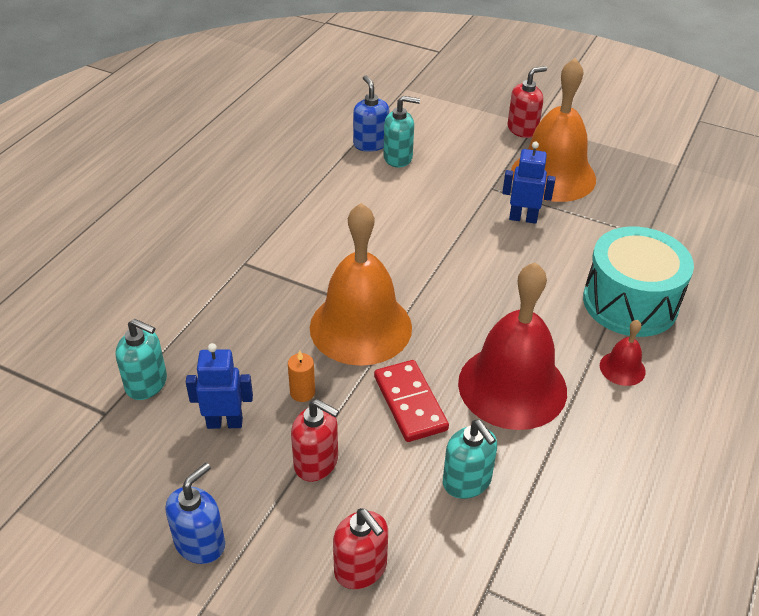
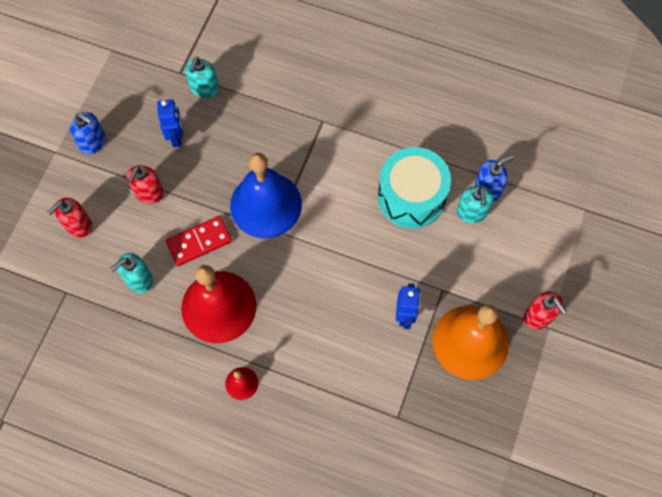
camera: 85 degrees right, 25 degrees up
(302, 392) = (203, 177): orange candle -> none
(360, 327) = (266, 205): orange bell -> blue bell
(630, 302) = (312, 395): turquoise drum -> turquoise drum (411, 197)

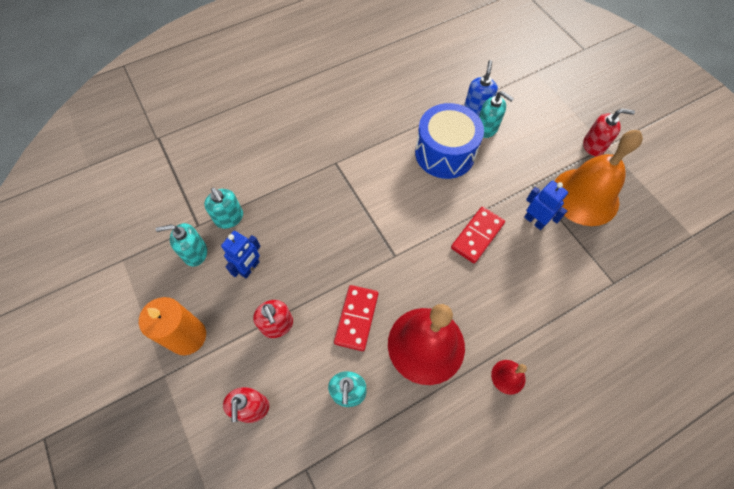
camera: 50 degrees left, 5 degrees down
(93, 142) = (187, 336): blue soap dispenser -> orange candle
(157, 91) = (195, 253): none -> turquoise soap dispenser
(176, 137) = (250, 268): blue robot -> blue robot turned 90 degrees clockwise
(266, 205) = (368, 247): blue bell -> none
(349, 279) = (477, 236): none -> red domino
(411, 197) = (445, 153): turquoise drum -> blue drum

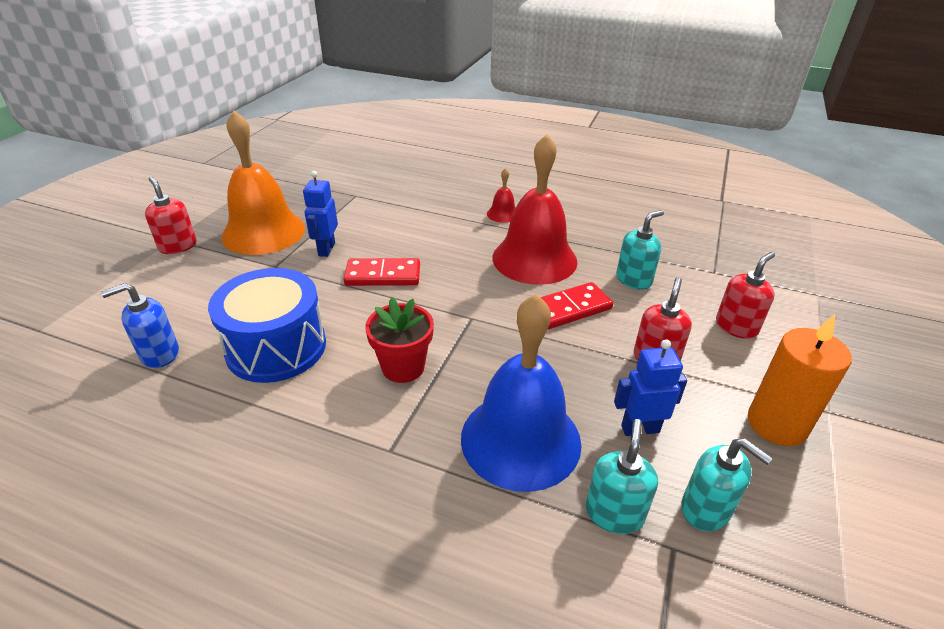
camera: 130 degrees left, 25 degrees down
(294, 213) = (520, 439): none -> blue bell
(382, 197) = (403, 367): none -> red flower pot
(486, 128) = (199, 330): turquoise soap dispenser -> none

